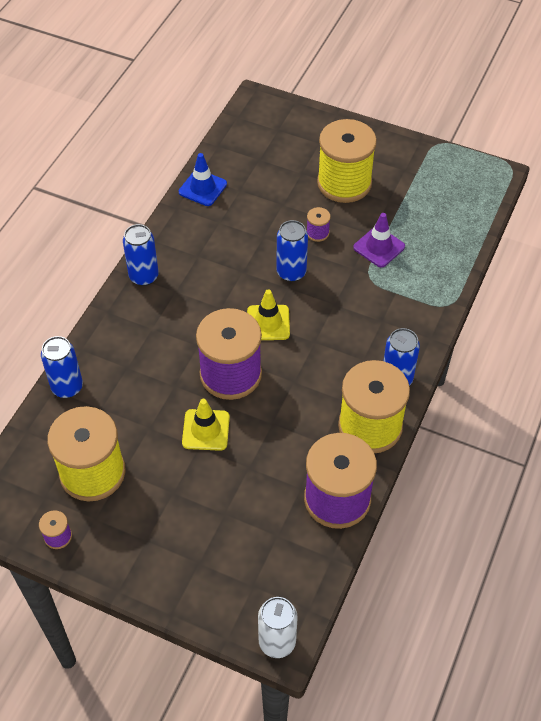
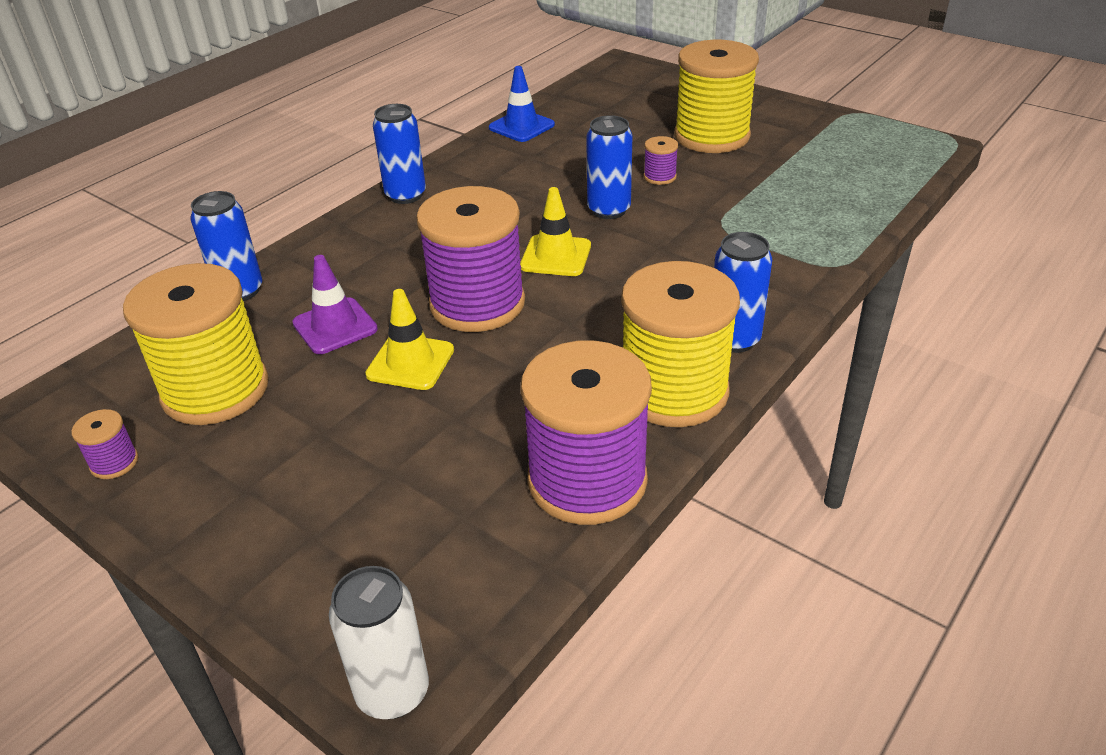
camera: 15 degrees right, 15 degrees down
(379, 247) = (744, 197): purple traffic cone -> purple traffic cone (335, 326)

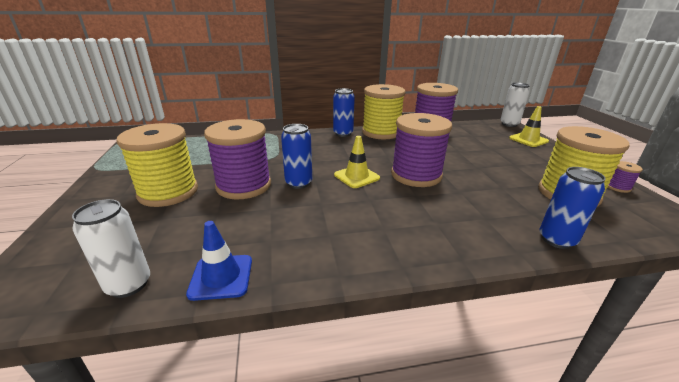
camera: 140 degrees left, 10 degrees down
(335, 326) = (495, 195): purple traffic cone -> none
(405, 195) = (393, 257): blue can -> none
(410, 362) = (464, 169): yellow traffic cone -> yellow traffic cone (528, 140)
(572, 99) = (129, 284): none -> white can
(660, 177) = (244, 186): purple spool -> purple spool, size x2.45

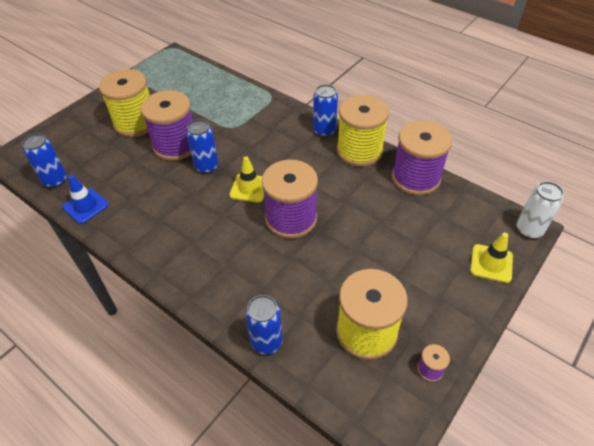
camera: 50 degrees right, 20 degrees up
(129, 284) = (55, 180): white can -> blue can

